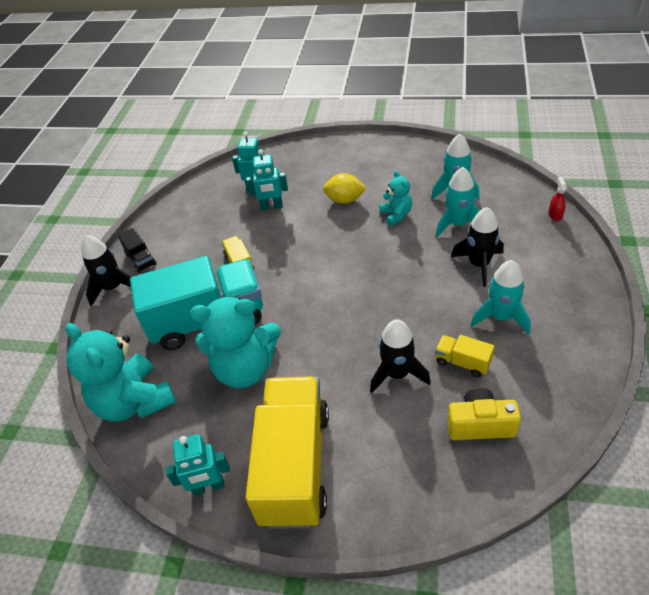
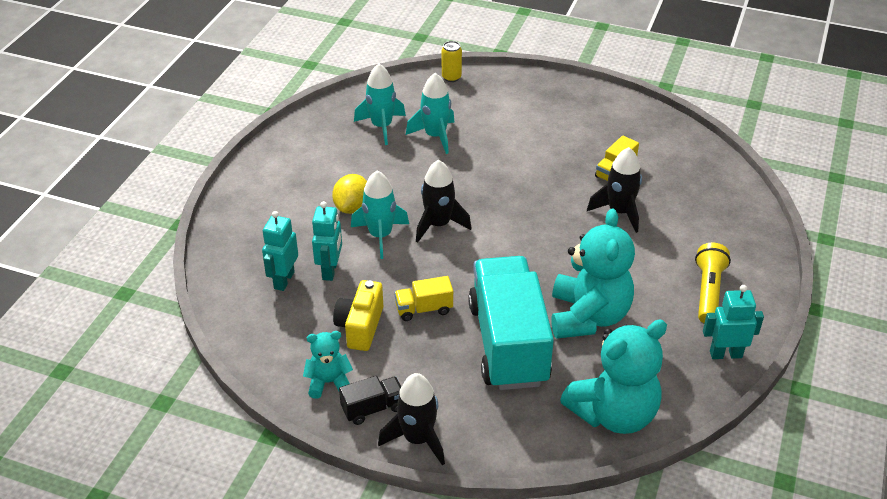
camera: 85 degrees left, 5 degrees down
(208, 486) = (725, 354): turquoise robot -> turquoise robot turned 90 degrees counterclockwise
(295, 465) = (708, 292): yellow truck -> yellow flashlight
(396, 215) = (399, 173): turquoise teddy bear -> turquoise teddy bear (329, 382)
(479, 264) = (499, 136): black rocket -> black rocket (438, 225)
(480, 425) = (681, 176): yellow camera -> yellow camera (360, 327)
(501, 317) = (569, 139): turquoise rocket -> turquoise rocket (380, 236)
(555, 215) = (451, 77): red spray bottle -> yellow can

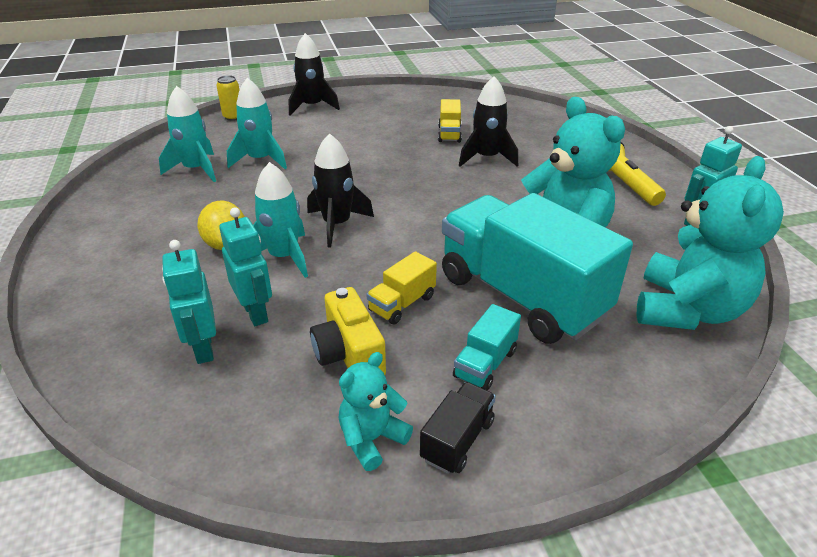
camera: 35 degrees left, 5 degrees down
(417, 439) = (546, 446): black rocket -> black rocket (312, 106)
(434, 375) = (485, 364): none -> turquoise truck

